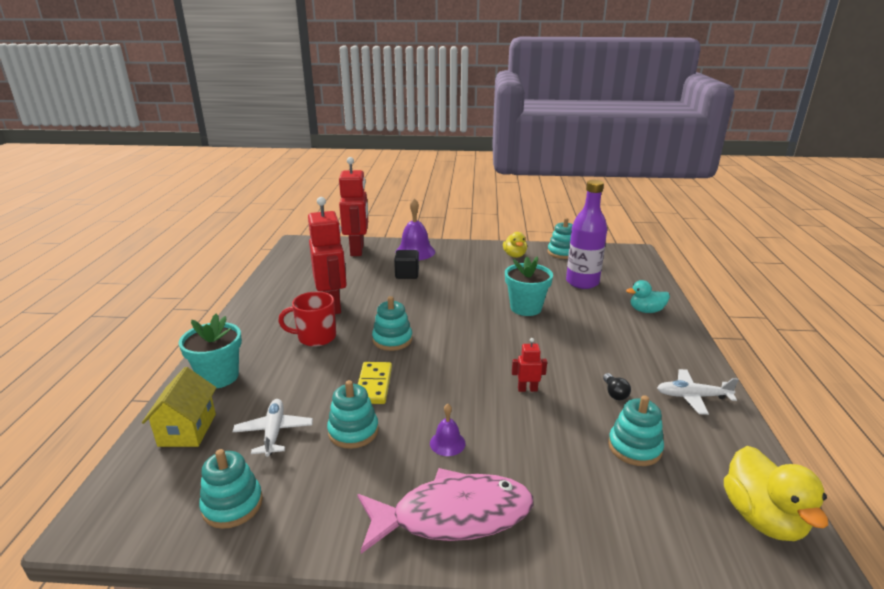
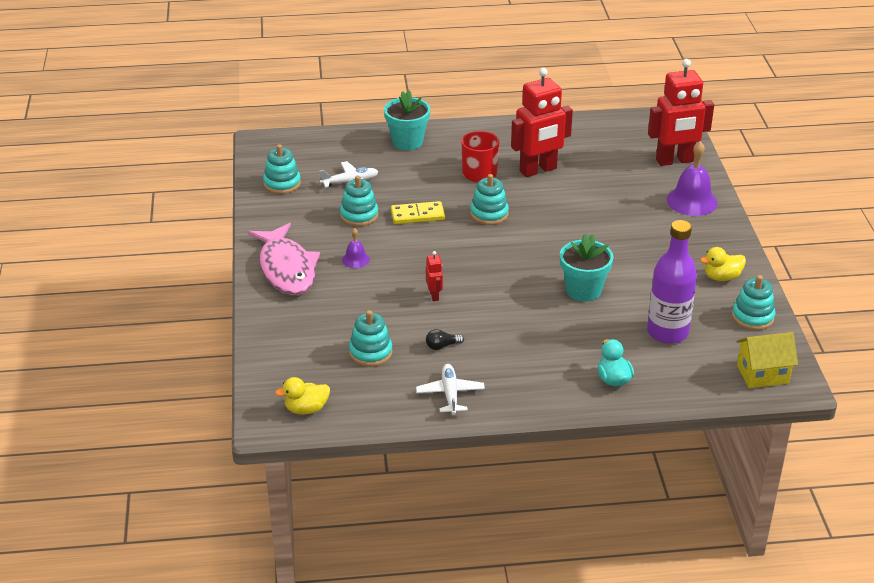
camera: 80 degrees right, 10 degrees up
(187, 430) = (344, 147): yellow house -> yellow house (762, 374)
(407, 274) = (628, 203): black cube -> none
(762, 518) = (306, 409): yellow duck -> yellow duck, size x0.64

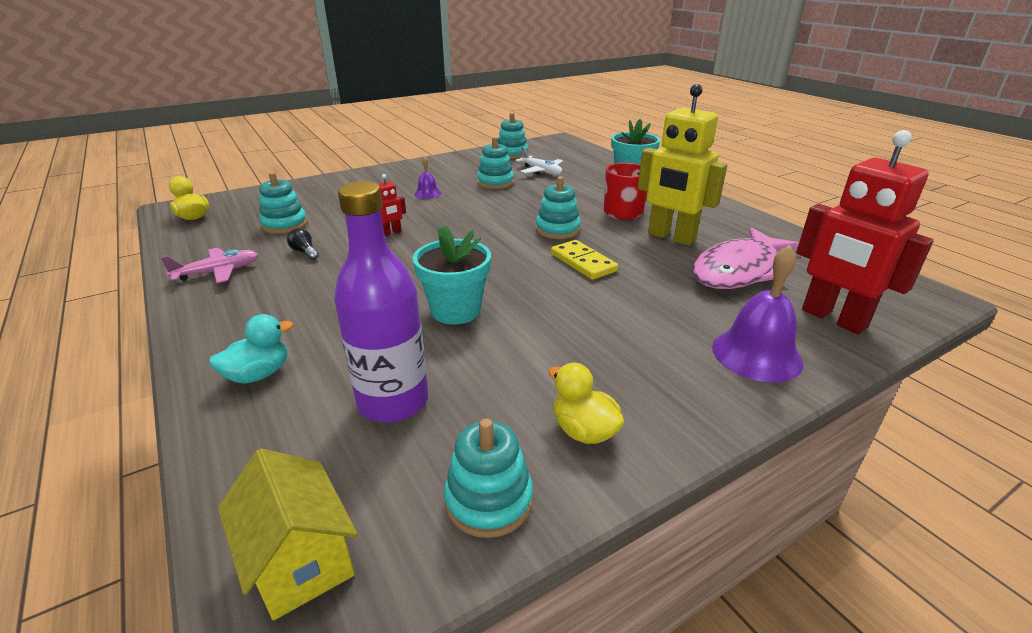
camera: 65 degrees right, 5 degrees down
(287, 269) = (396, 175): pink fish -> pink fish (739, 270)
(417, 215) = (520, 202): yellow domino -> yellow domino (583, 262)
(450, 394) = (218, 272): white plane -> pink plane
(538, 170) = (671, 237): red robot -> yellow robot

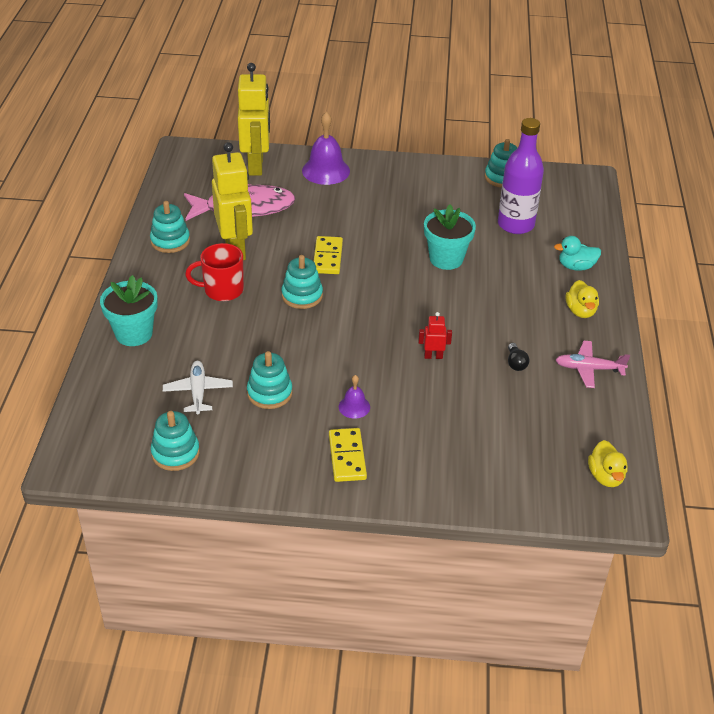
camera: 145 degrees left, 10 degrees up
(284, 224) = (519, 416): turquoise stacking toy -> turquoise stacking toy (170, 241)
(300, 560) = (576, 190): yellow house -> none
(407, 177) = (347, 457): none -> yellow domino
(583, 431) = (444, 180): yellow duck -> yellow duck (580, 311)
(833, 319) = (256, 166): red robot -> yellow robot

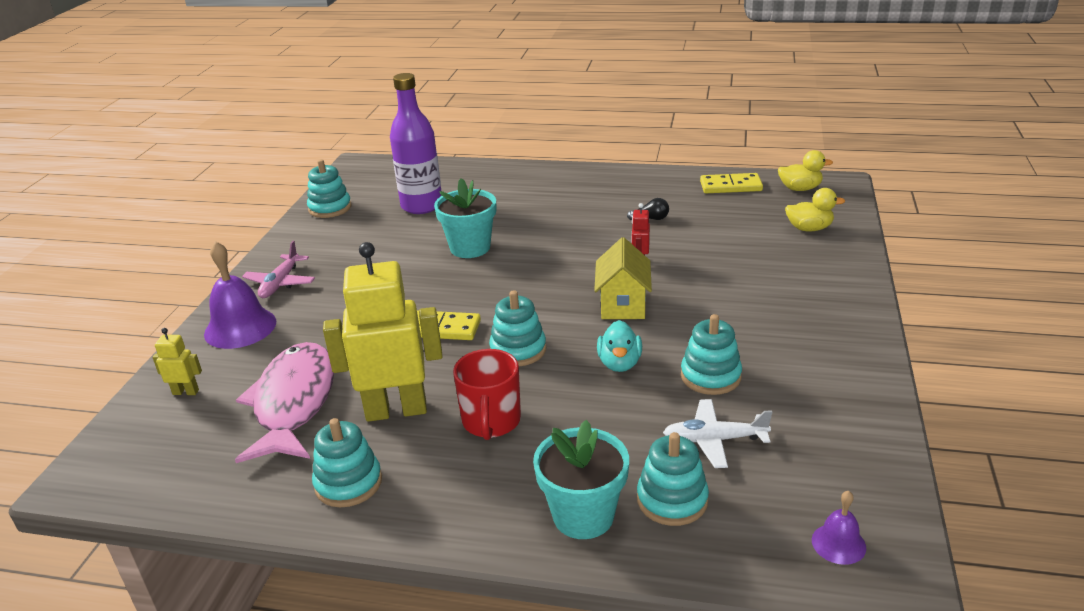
camera: 80 degrees left, 10 degrees down
(175, 453) = (839, 458): turquoise stacking toy -> turquoise stacking toy (672, 500)
(256, 166) = (186, 392): yellow robot -> yellow robot, size x0.43
(347, 457) = (811, 320): yellow domino -> yellow domino (730, 186)
(354, 407) = (727, 314): purple bell -> purple bell (838, 543)
(365, 347) = (623, 305): none -> yellow house
(576, 267) = (504, 180): turquoise duck -> turquoise duck (619, 363)
(580, 311) = (574, 183): yellow duck -> yellow duck (809, 228)
(588, 369) = (658, 185): pink plane -> pink plane (280, 283)

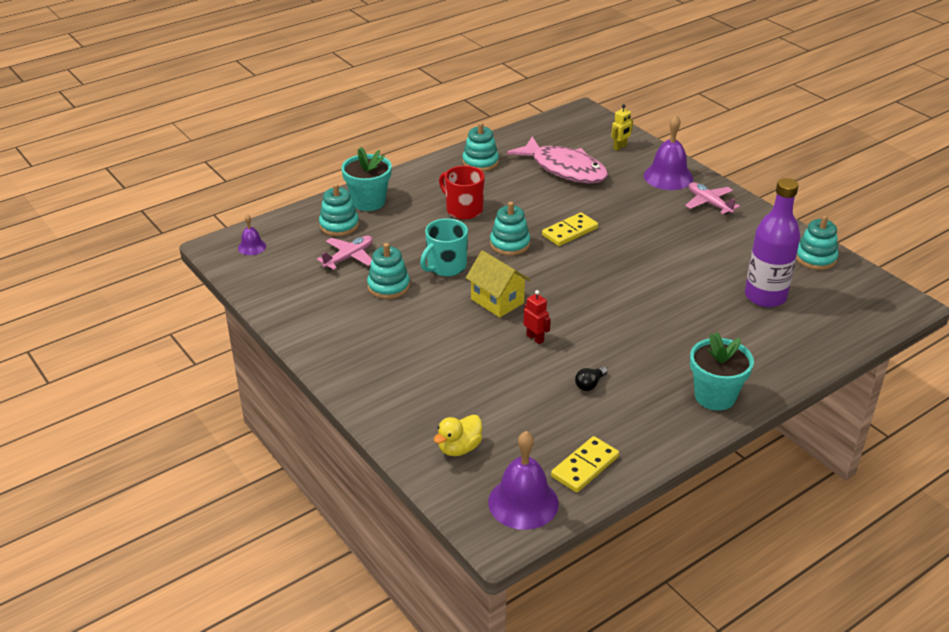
camera: 130 degrees right, 5 degrees up
(396, 410) = (514, 191): yellow robot -> none
(470, 248) = (660, 285): turquoise flower pot -> turquoise flower pot (715, 396)
(619, 363) = (446, 267): turquoise duck -> turquoise mug
(714, 440) = (349, 257): white plane -> pink plane
(800, 189) = (523, 502): yellow duck -> purple bell

